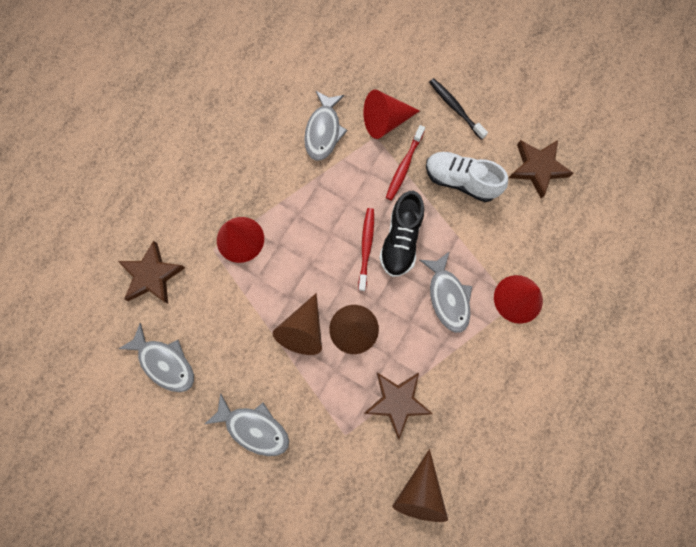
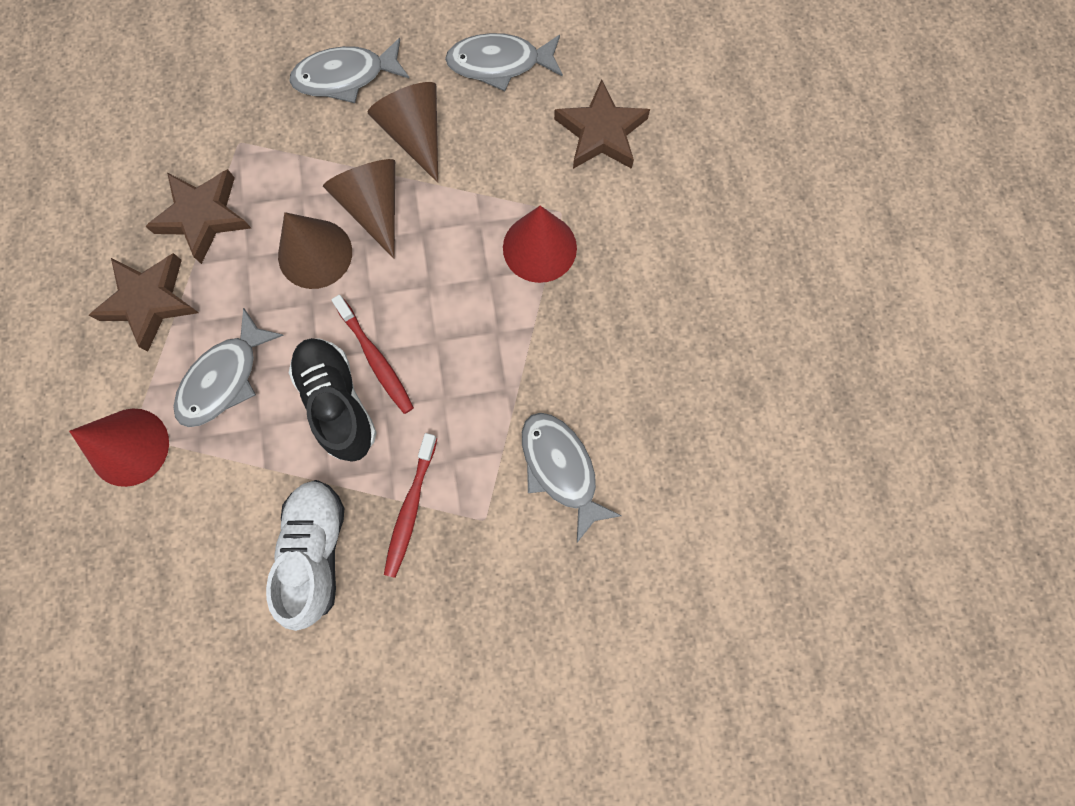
camera: 140 degrees right, 0 degrees up
(385, 121) = (488, 555): red cone -> none
(404, 166) = (410, 508): red toothbrush -> red toothbrush turned 150 degrees counterclockwise
(419, 492) = (113, 149): brown cone -> brown cone (415, 135)
(448, 297) = (224, 379): grey fish -> grey fish turned 90 degrees counterclockwise
(455, 108) = (404, 662): black toothbrush -> none
(460, 181) = (316, 551): white shoe -> white shoe turned 75 degrees counterclockwise
(538, 168) = (216, 663): brown star -> brown star (149, 301)

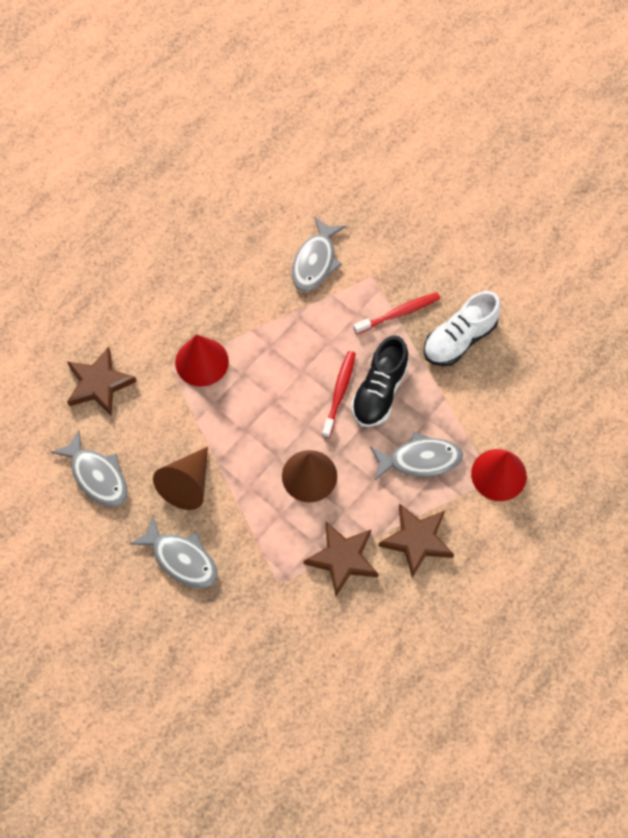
camera: 130 degrees left, 10 degrees down
(374, 208) = (253, 468): brown cone -> none

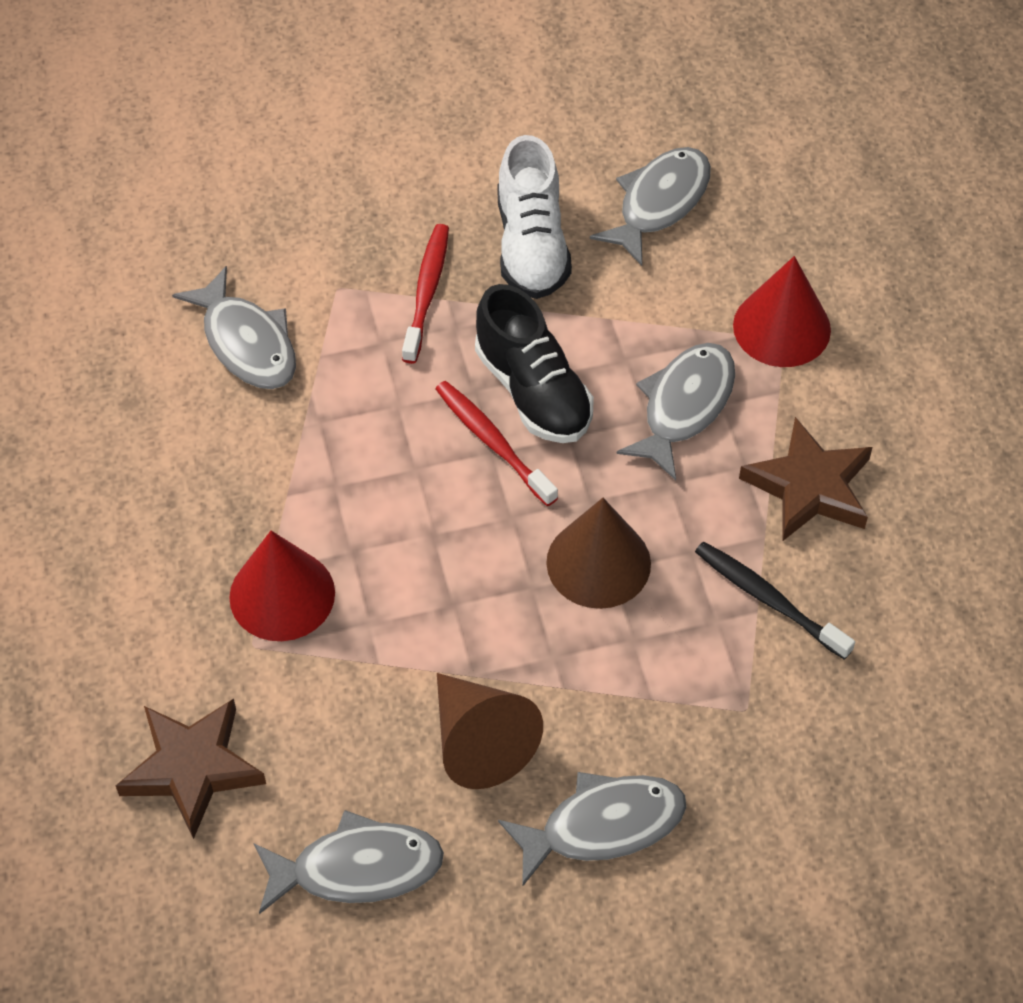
camera: 55 degrees left, 10 degrees down
(342, 559) = (768, 599): brown star -> black toothbrush
(529, 377) = (659, 203): none -> grey fish

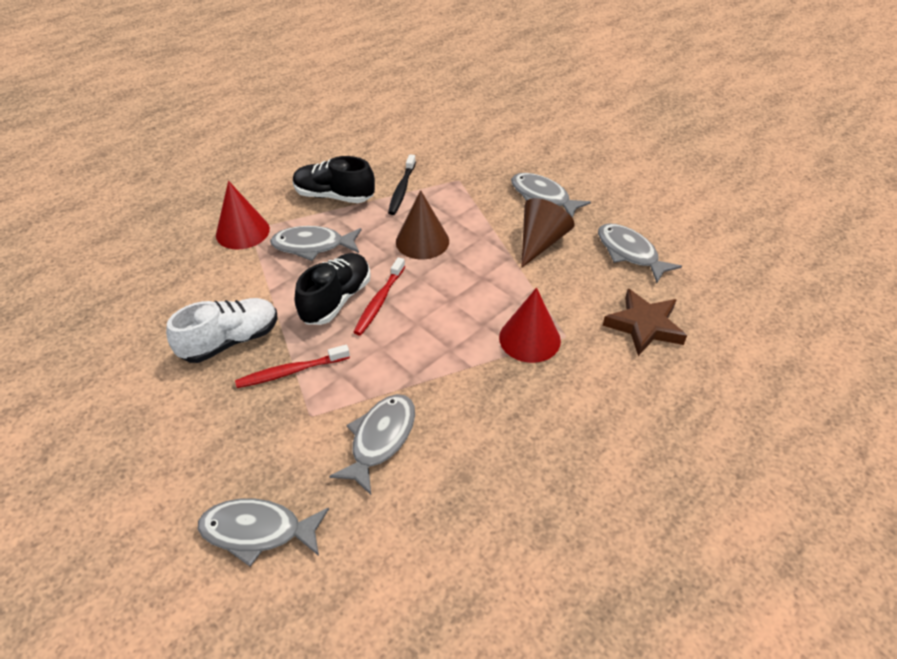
camera: 120 degrees left, 10 degrees down
(659, 203) = (172, 302): grey fish -> grey fish (257, 531)
(809, 487) = (334, 196): brown star -> black shoe

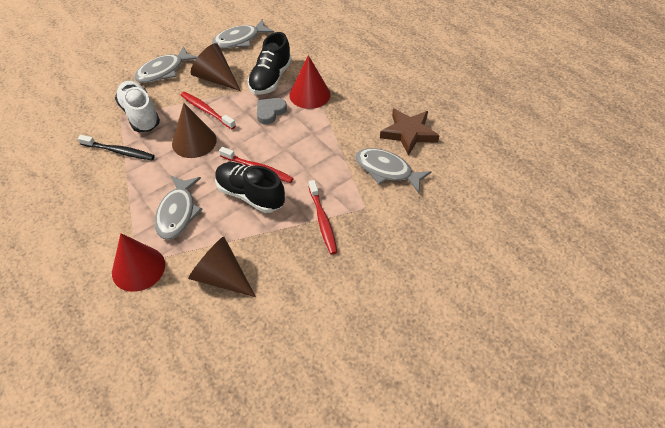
camera: 85 degrees left, 5 degrees up
(221, 292) = (221, 277): none -> brown cone
(230, 341) = (284, 263): white shoe -> white shoe (140, 115)
(257, 531) = (455, 231): grey fish -> none
(334, 196) = (109, 199): black shoe -> black shoe (270, 79)
(477, 243) = (206, 110): none -> red toothbrush
(484, 301) = (270, 112): none -> grey heart
(644, 326) = (307, 45): brown star -> brown star (409, 133)

